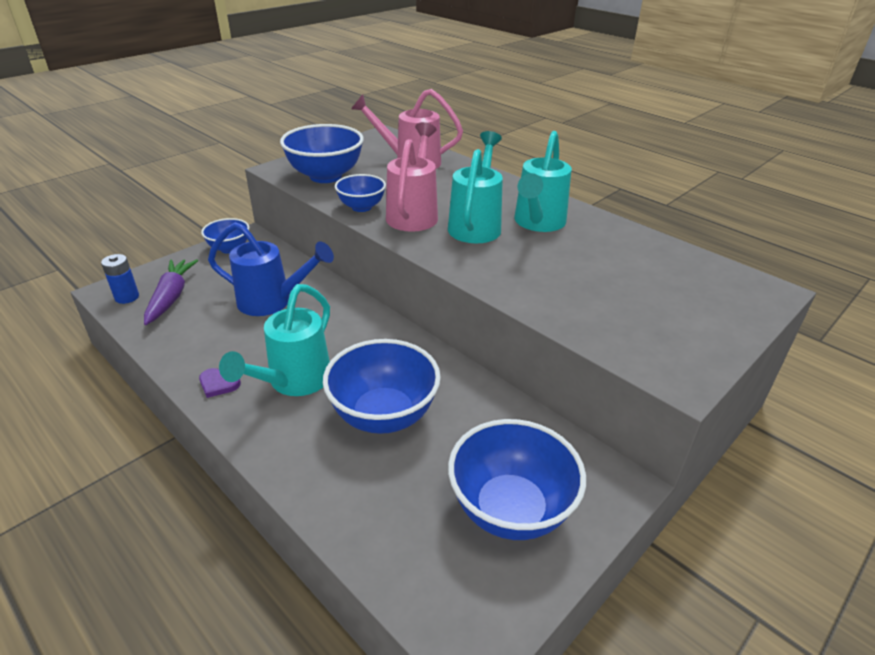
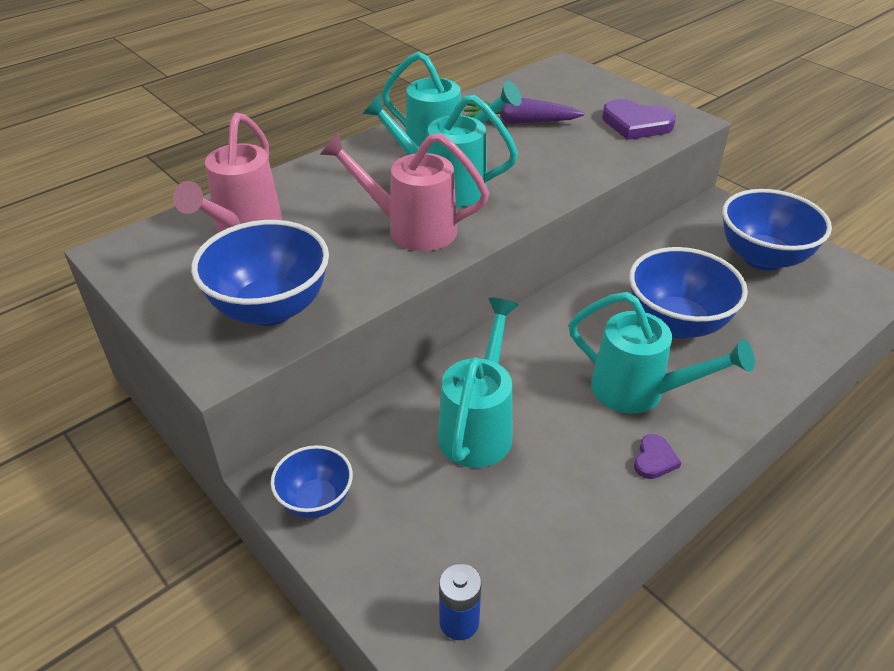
camera: 85 degrees left, 5 degrees up
(171, 297) = (461, 554): purple carrot -> purple carrot (519, 122)
(273, 302) = (479, 426): blue watering can -> turquoise watering can
(361, 207) = (385, 271): blue bowl -> none
(646, 334) = (636, 124): none -> purple heart

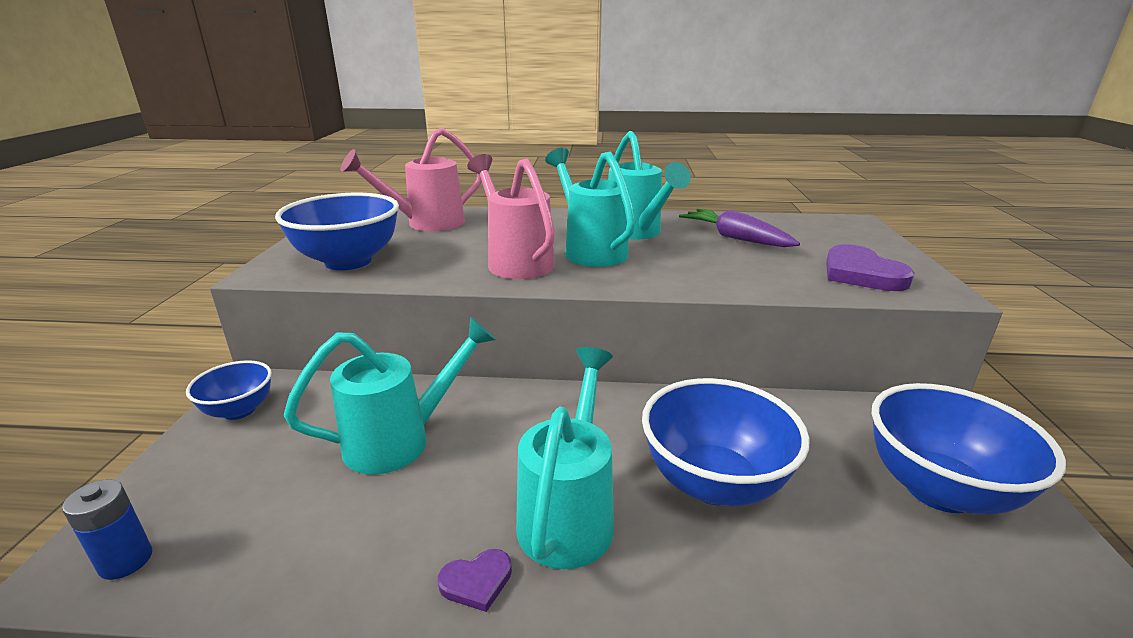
camera: 45 degrees right, 15 degrees down
(639, 392) = (569, 513): turquoise watering can -> turquoise watering can turned 150 degrees counterclockwise

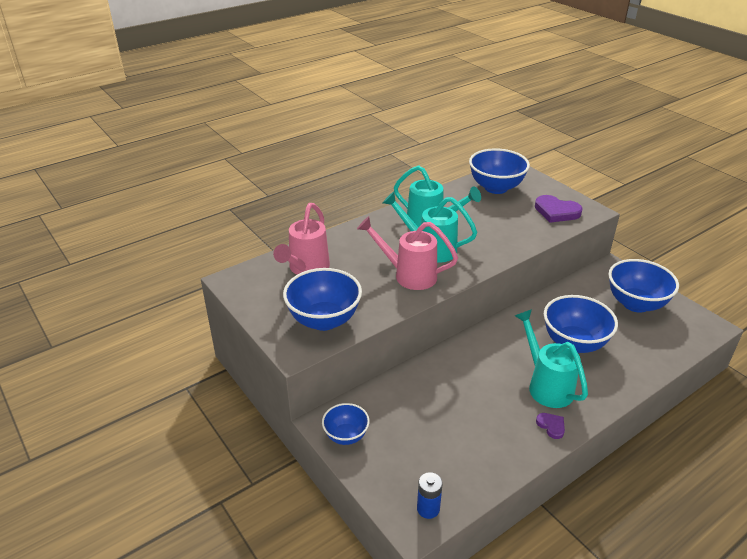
camera: 40 degrees left, 10 degrees up
(401, 440) = (444, 399): turquoise watering can -> none
(477, 581) = (551, 426): purple heart -> purple heart turned 60 degrees counterclockwise
(735, 238) = (480, 207): purple carrot -> none
(793, 230) = (496, 188): none -> blue bowl

